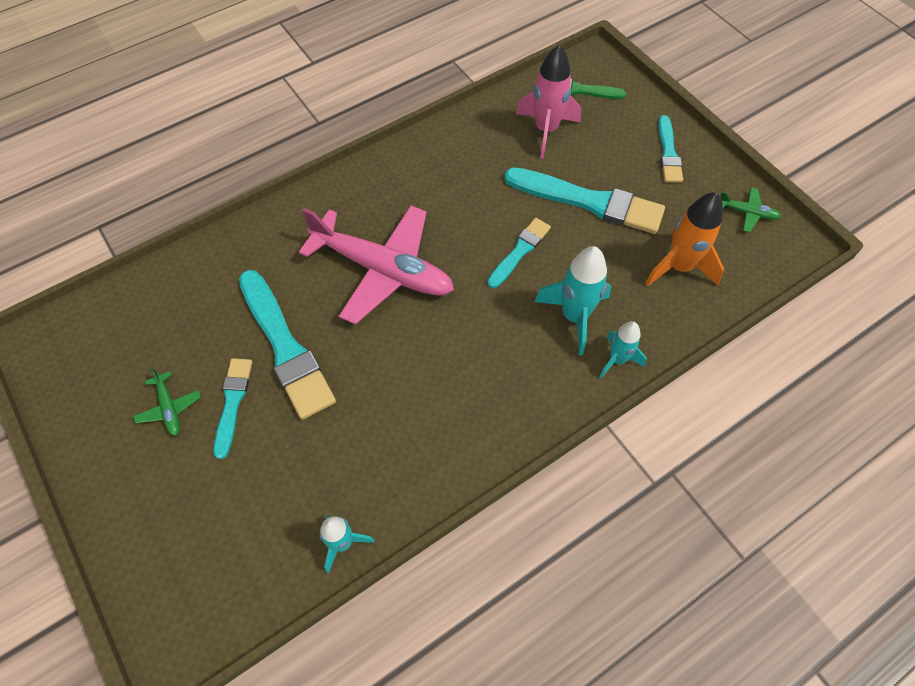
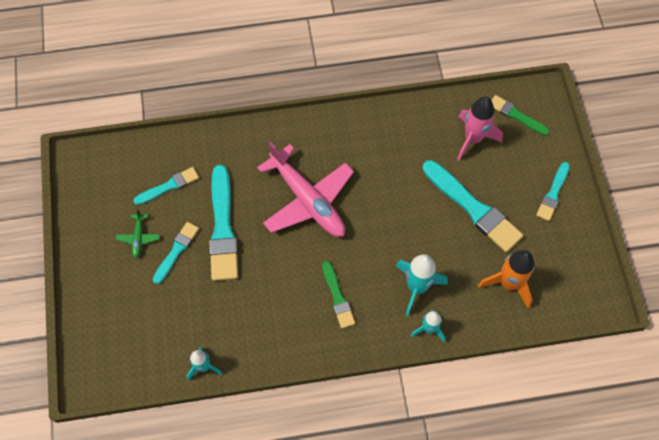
camera: 25 degrees right, 5 degrees up
(481, 369) = (337, 297): none -> green brush
(519, 251) = (404, 225): turquoise brush -> turquoise brush (168, 186)
(747, 212) = (582, 264): green plane -> none

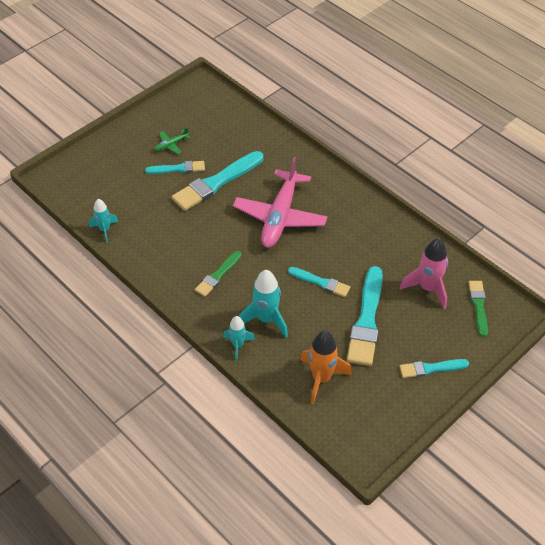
camera: 55 degrees right, 15 degrees down
(168, 186) = (222, 138): turquoise brush -> turquoise brush (320, 282)

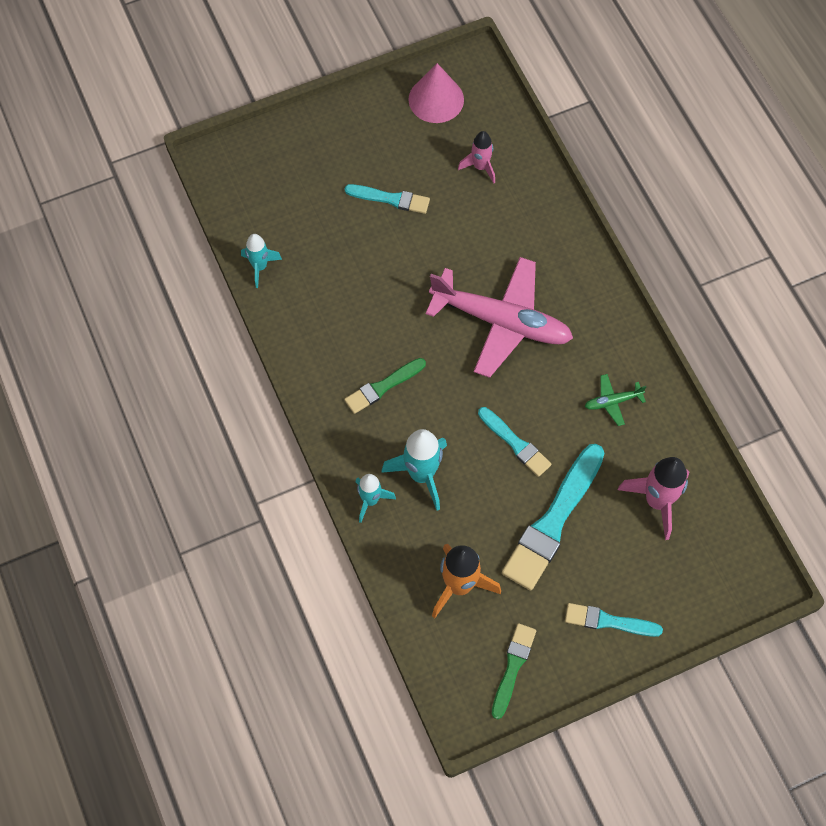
camera: 20 degrees right, 15 degrees up
(171, 144) = (395, 156): green plane -> green plane (613, 401)
(185, 108) = (436, 99): none -> pink cone
(216, 182) = (435, 238): turquoise brush -> none
(229, 137) = (480, 167): none -> pink rocket
(280, 216) = (501, 321): pink plane -> pink plane turned 105 degrees counterclockwise
(478, 306) = (714, 552): green brush -> green brush (513, 667)

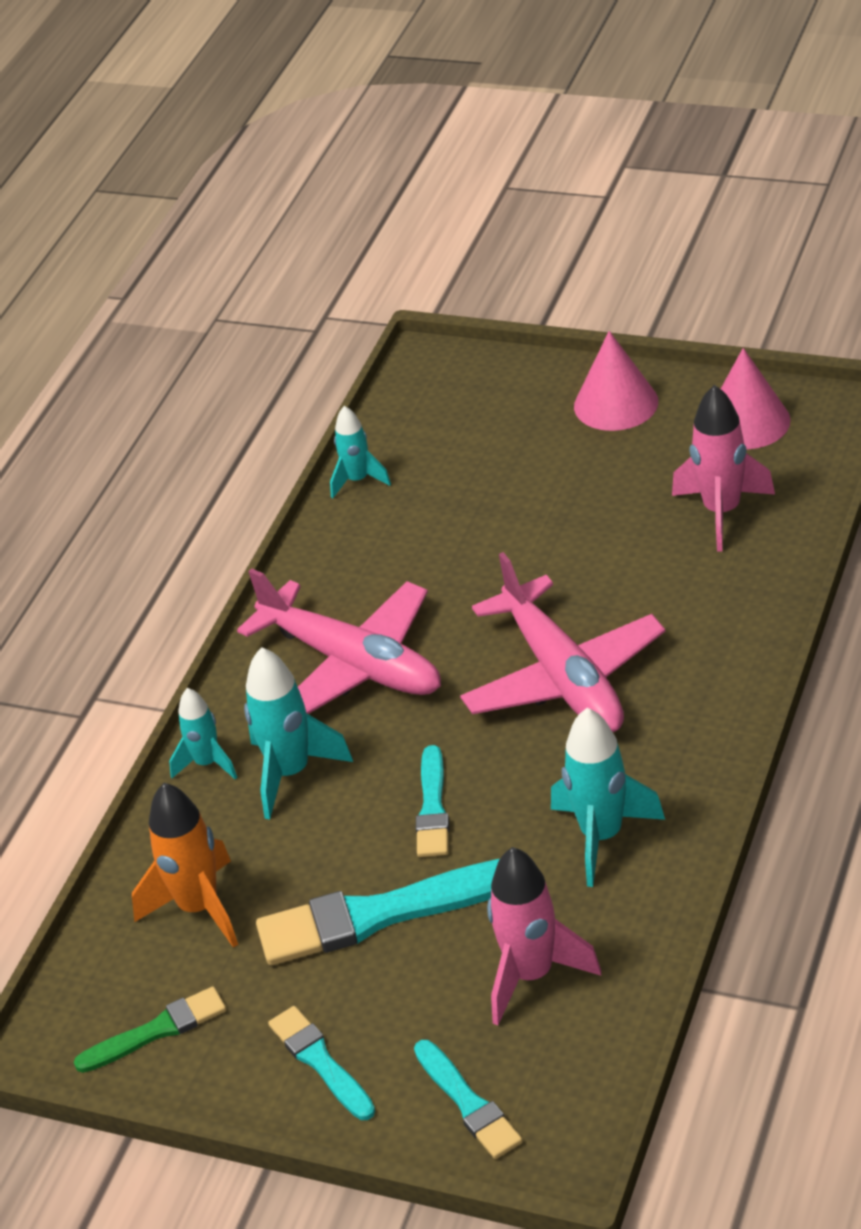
camera: 50 degrees right, 25 degrees down
(353, 128) = (616, 404): none -> pink cone
(383, 386) = (352, 664): green brush -> pink plane
(390, 199) = (577, 490): turquoise brush -> turquoise brush (468, 1103)
(480, 167) = (722, 512): pink rocket -> pink rocket, size x1.62
(613, 401) = (602, 836): green plane -> turquoise rocket

